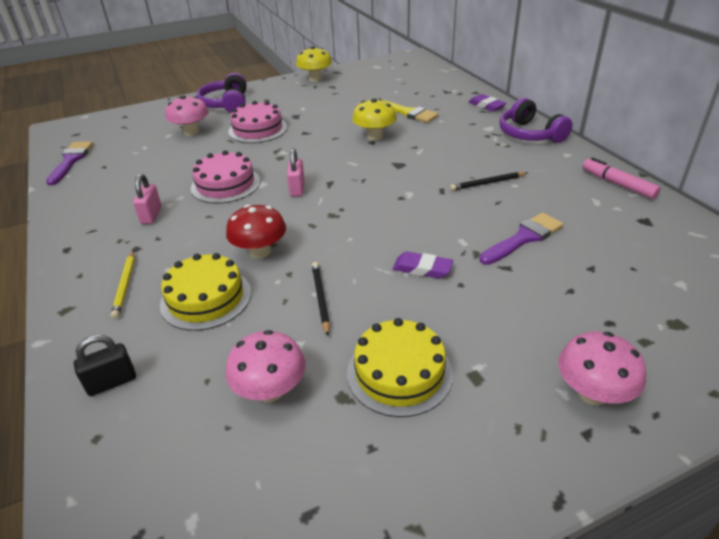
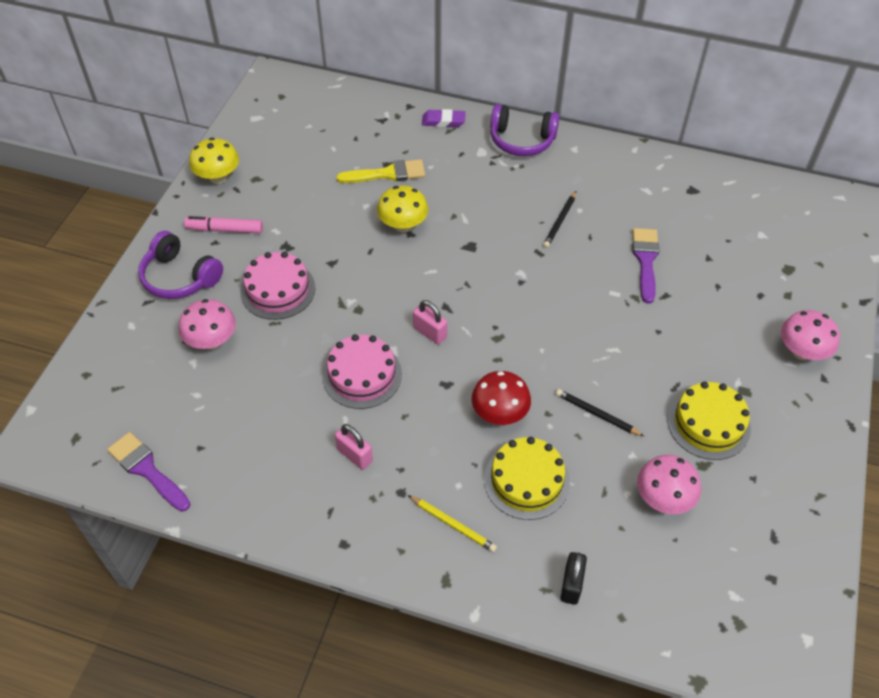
camera: 50 degrees left, 15 degrees up
(422, 269) = (622, 337): purple eraser -> none
(618, 184) = (640, 162): pink marker -> pink marker (225, 229)

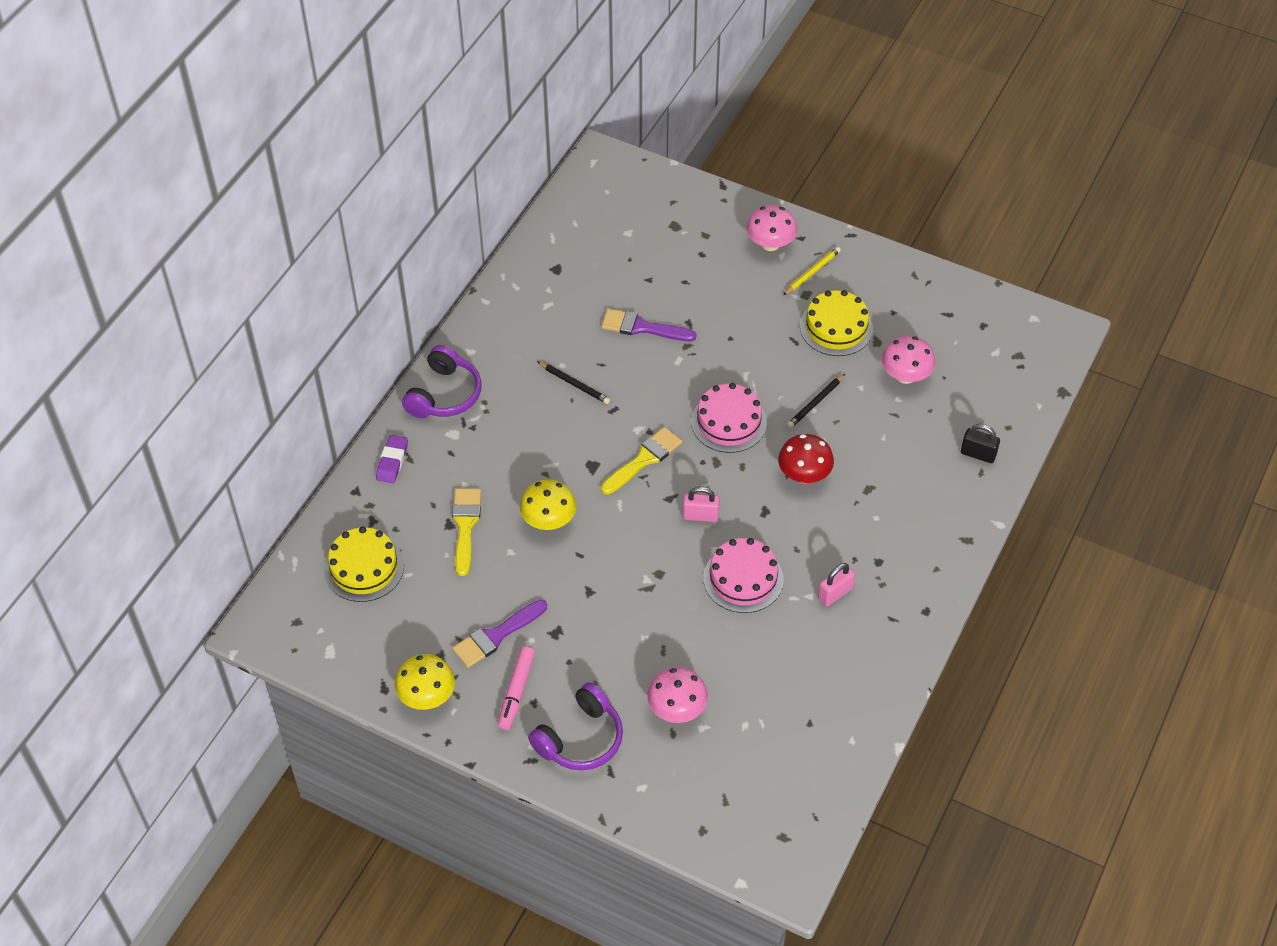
camera: 80 degrees left, 0 degrees up
(147, 469) = (829, 770): purple brush -> purple brush (496, 636)
(278, 290) = (618, 644): pink cake -> pink cake (729, 422)
(430, 332) = (700, 516): pink padlock -> pink padlock turned 45 degrees clockwise
(453, 525) = (915, 527): yellow pencil -> yellow pencil (812, 272)
(486, 282) = (644, 459): none -> yellow brush
(526, 480) = (877, 467): yellow cake -> yellow cake (364, 568)

